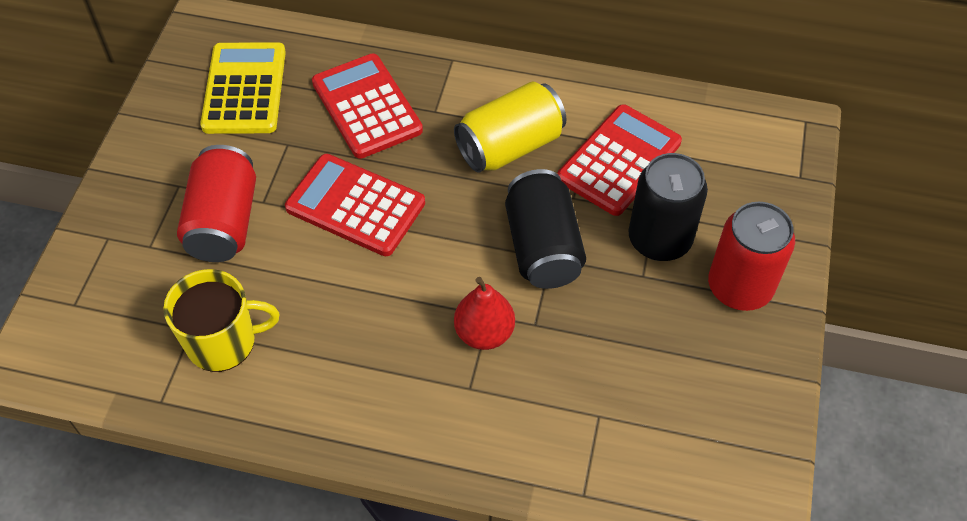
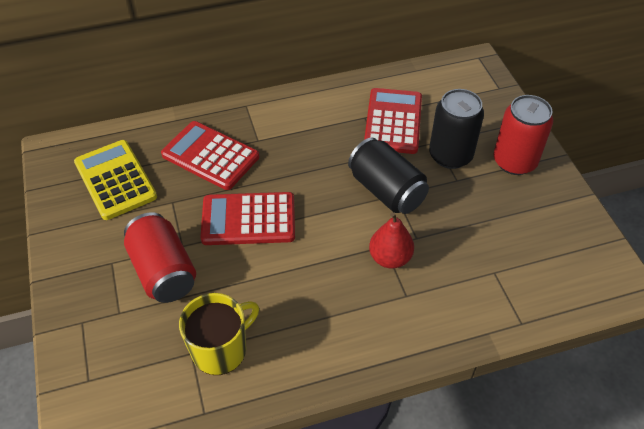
camera: 30 degrees left, 5 degrees down
(510, 146) = (321, 141): yellow can -> none

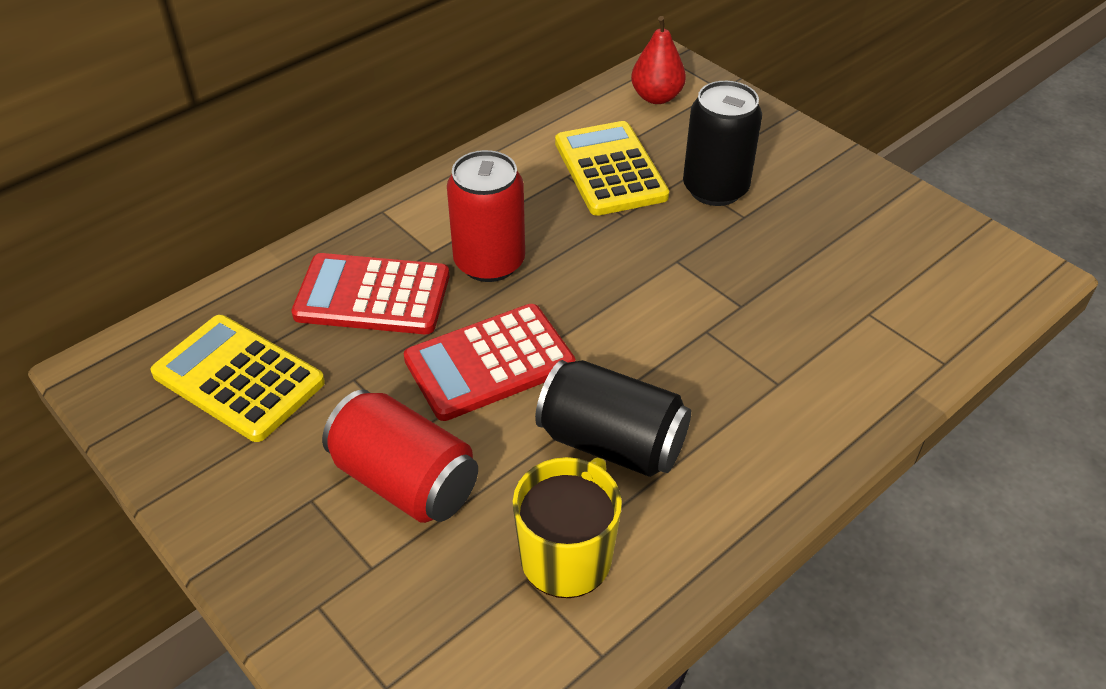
camera: 25 degrees left, 5 degrees down
(386, 190) = (661, 259): black can -> black can (611, 442)
(390, 258) = (724, 343): red pear -> red pear (656, 97)
(393, 121) = (610, 169): red calculator -> yellow calculator
(514, 161) = (801, 171): red can -> red can (489, 262)

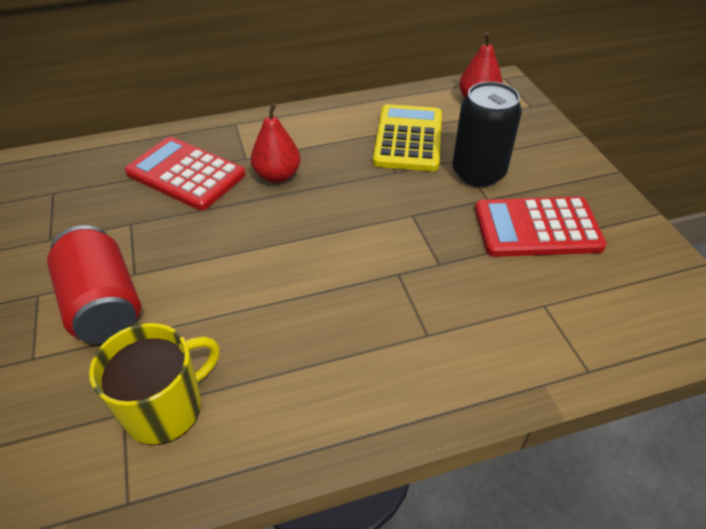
camera: 25 degrees right, 0 degrees up
(238, 378) = (64, 200): yellow calculator -> none
(489, 262) = (277, 176): red can -> red pear
(489, 363) = (224, 243): red calculator -> red calculator (537, 228)
(611, 442) = (264, 332): black can -> none

